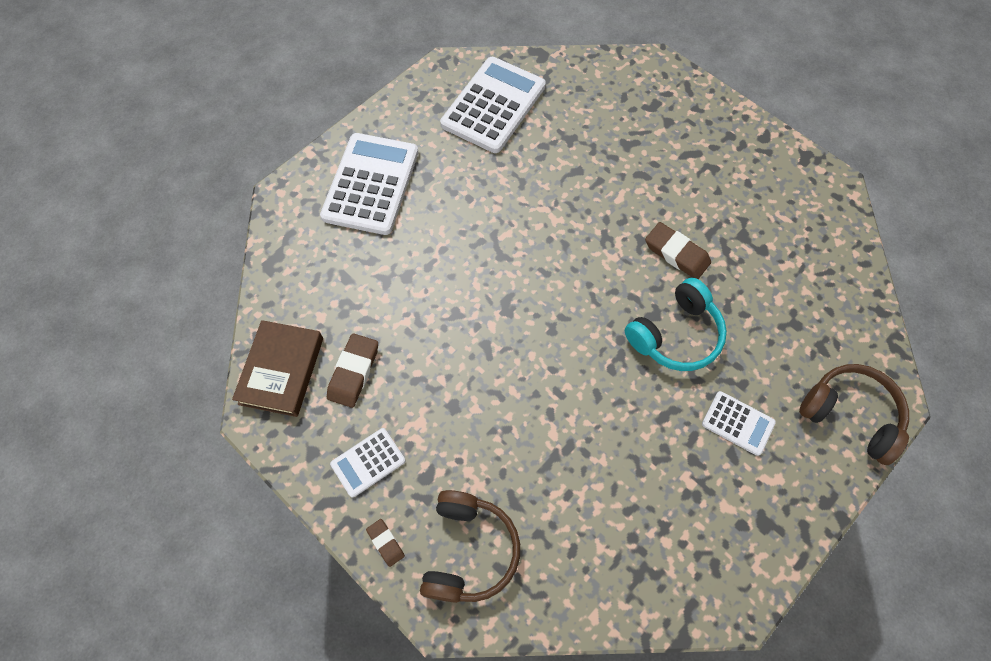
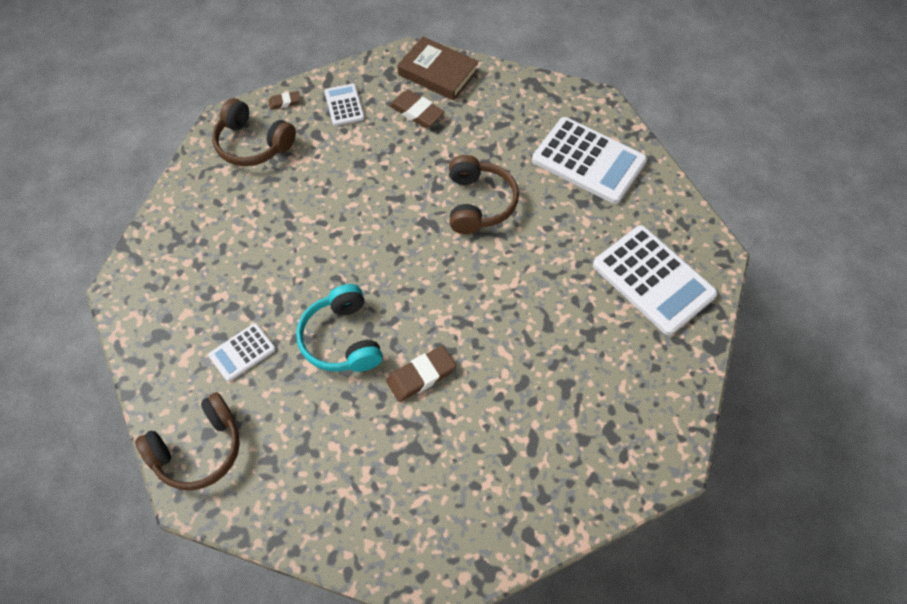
camera: 110 degrees right, 5 degrees down
(463, 266) = (478, 203): none -> brown headphones

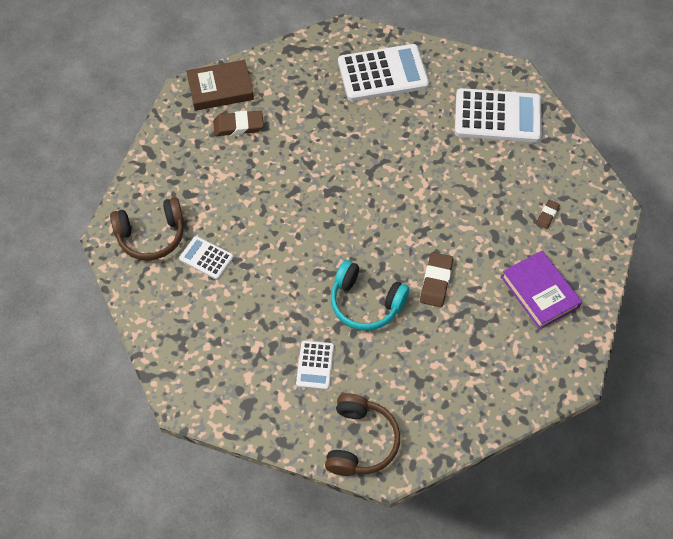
camera: 45 degrees left, 0 degrees up
(284, 102) = (137, 190): brown eraser -> brown eraser (547, 215)
(344, 105) = (183, 159): white calculator -> white calculator (206, 258)
(478, 203) = (348, 153): brown headphones -> none
(502, 472) = (539, 292): none -> purple book

